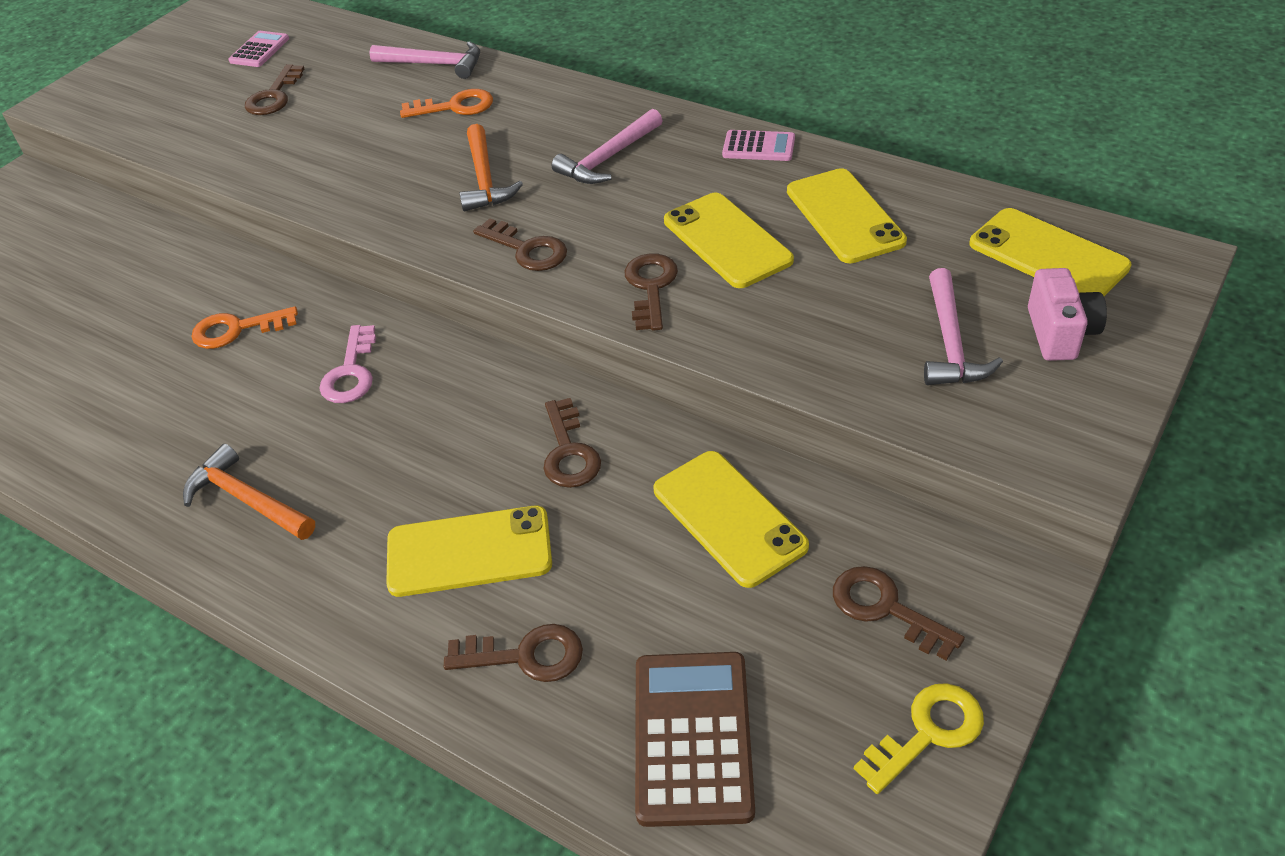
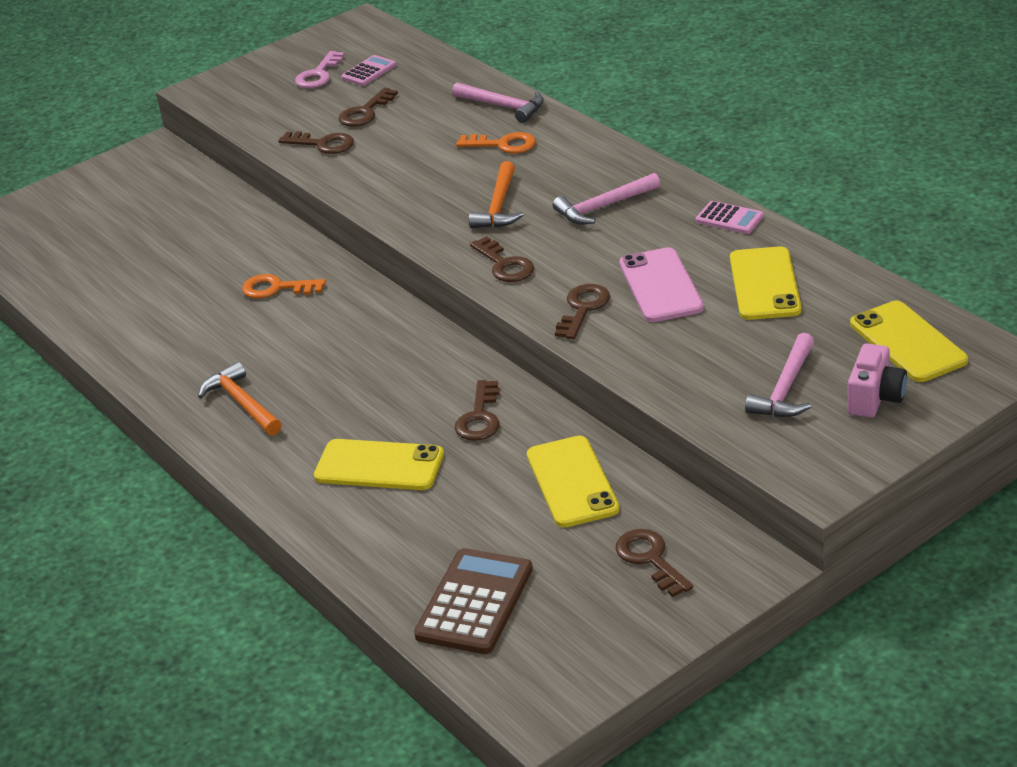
camera: 20 degrees right, 10 degrees down
(351, 372) = (347, 334): pink key -> pink key (318, 75)
(526, 656) = (388, 534): brown key -> brown key (323, 144)
(727, 241) = (660, 286): yellow phone -> pink phone
(928, 732) = (634, 634): yellow key -> none

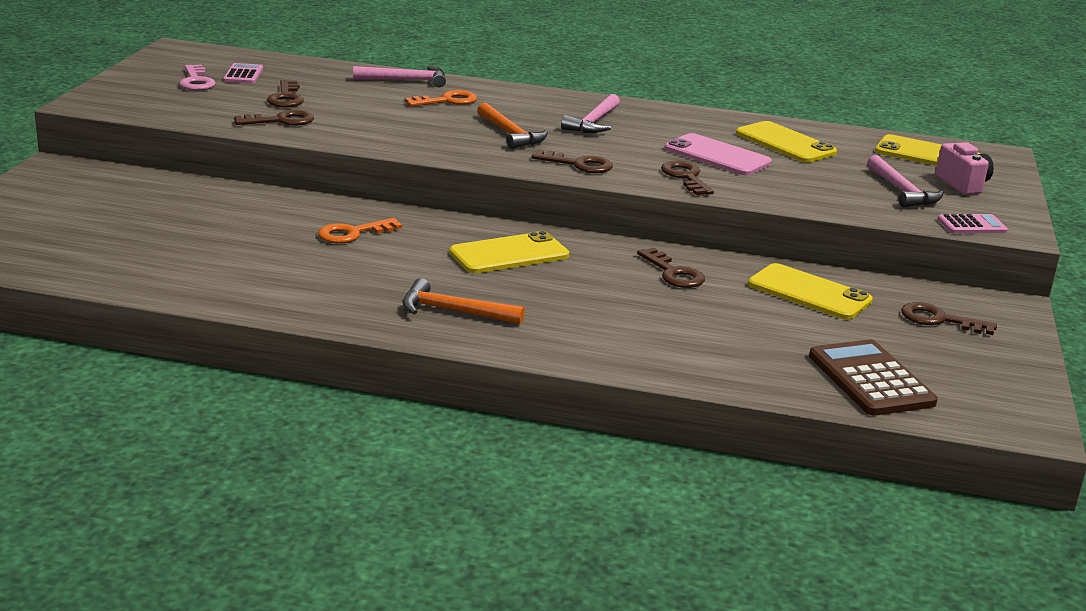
camera: 45 degrees left, 10 degrees down
(379, 466) = (647, 320): yellow phone -> yellow phone (509, 254)
(729, 218) = (696, 115): pink calculator -> pink calculator (971, 225)

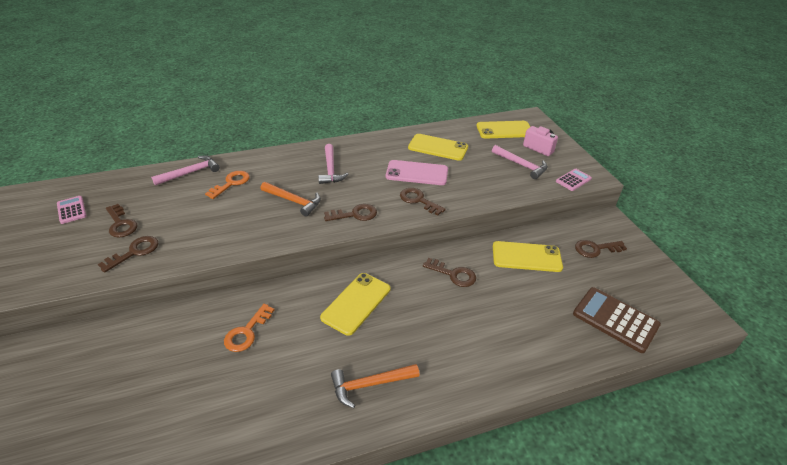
camera: 30 degrees left, 15 degrees up
(196, 81) = (39, 232): pink key -> none

